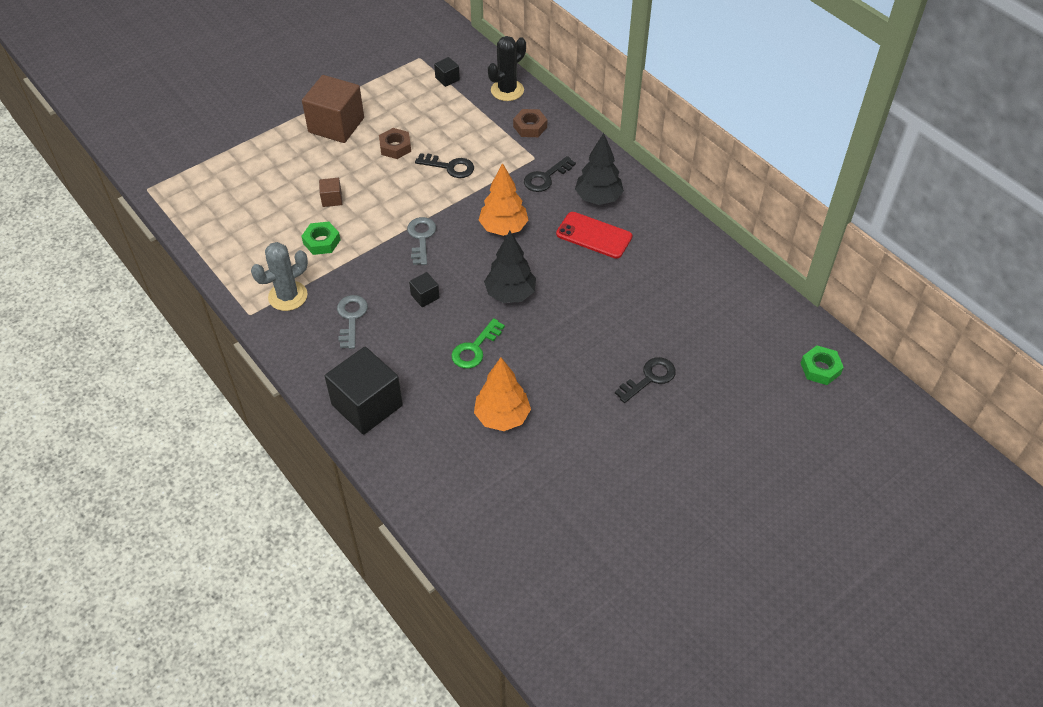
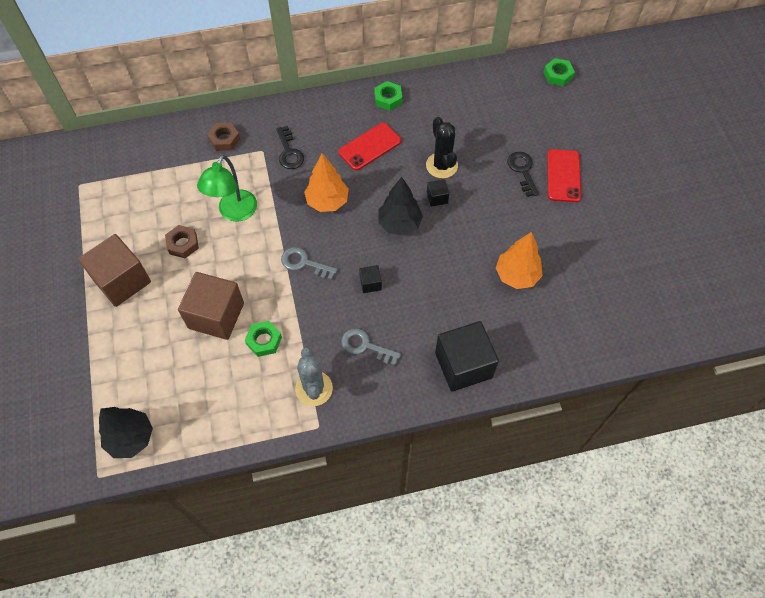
camera: 65 degrees left, 10 degrees up
(332, 199) = (216, 315): brown cube -> brown cube, size x2.26
(447, 79) = (123, 174): black cube -> black cube (437, 198)
(450, 167) = (234, 212): black key -> green lamp
(475, 348) = (442, 268): green key -> none
(507, 90) = (169, 137): black cactus -> black cactus (441, 165)
(598, 198) = (333, 128): black tree -> black tree (131, 438)
(668, 227) = (388, 99): none -> green nut
(668, 420) = (563, 176): none -> red phone

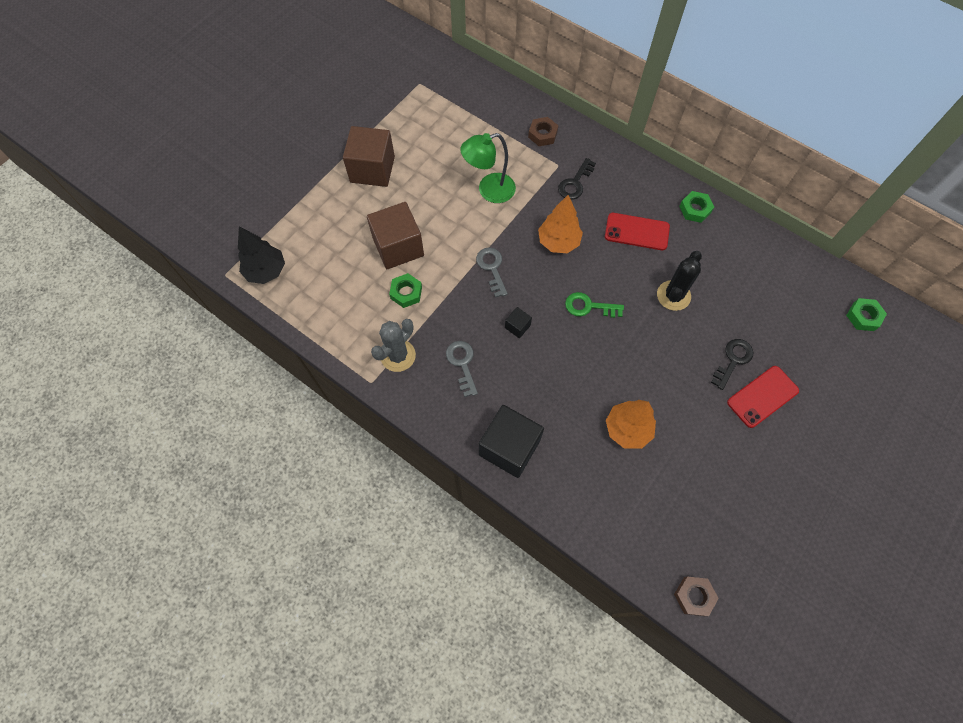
camera: 50 degrees right, 5 degrees up
(183, 244) = (433, 181): brown nut -> brown nut (694, 596)
(399, 224) = (589, 306): black tree -> green key
(437, 198) = (639, 315): black cube -> none

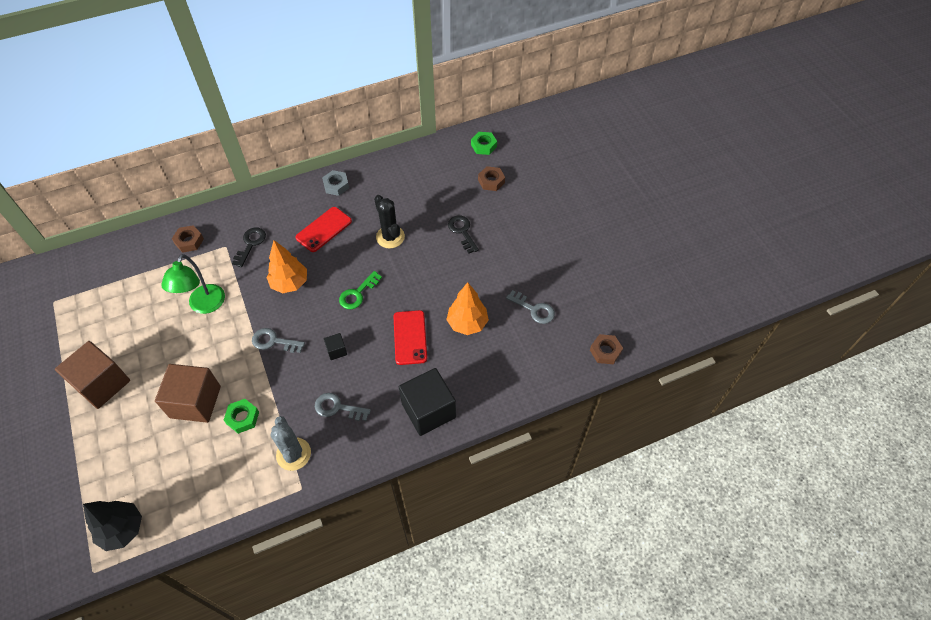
camera: 60 degrees left, 10 degrees down
(575, 183) = (250, 244): black key -> black key turned 135 degrees counterclockwise
(692, 489) = (534, 309): none -> grey key
(695, 209) = (336, 185): green nut -> grey nut
(762, 396) = (498, 231): red phone -> red phone (410, 337)
(821, 352) = (491, 181): none -> brown nut

